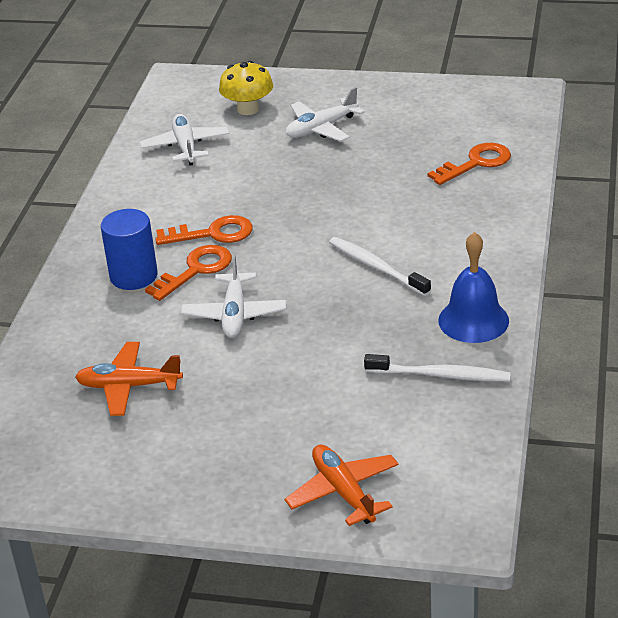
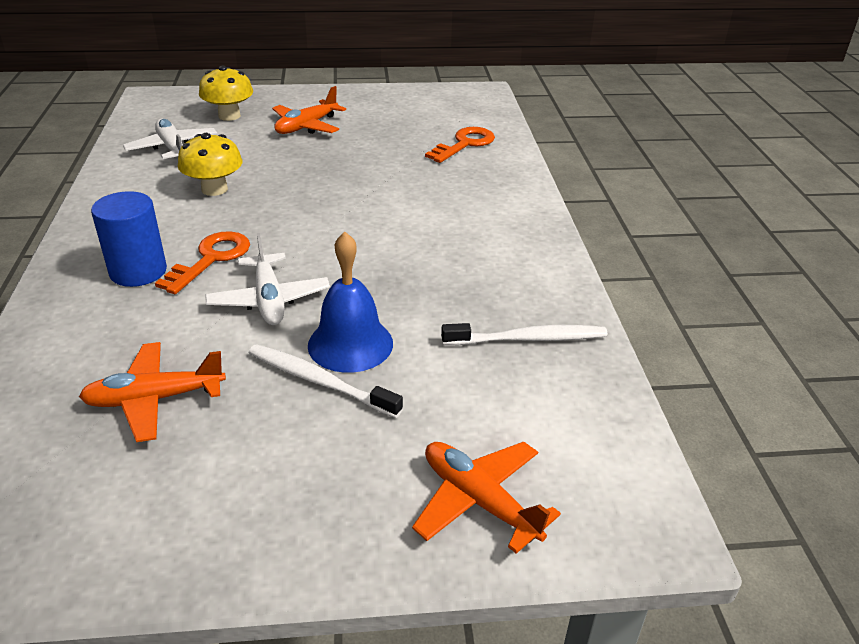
camera: 20 degrees left, 0 degrees up
(212, 233) = (221, 222): orange key -> none
(214, 197) = (214, 189): none -> yellow mushroom
(321, 128) = (306, 126): white plane -> orange plane
(376, 267) = (409, 238): white toothbrush -> white toothbrush (319, 381)
(473, 320) = (533, 278): blue bell -> blue bell (350, 344)

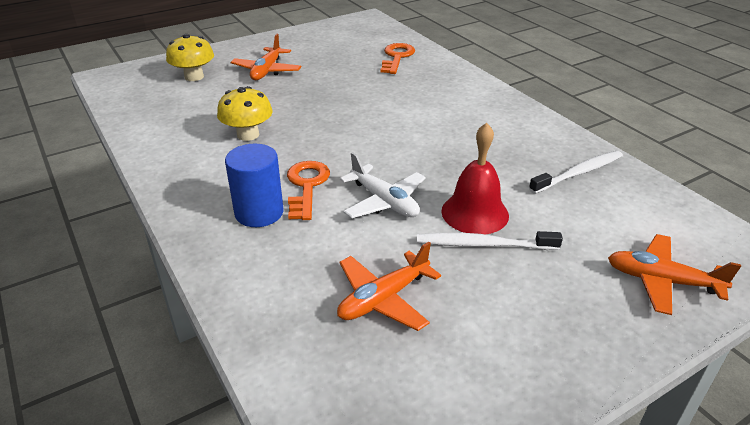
camera: 25 degrees left, 0 degrees up
(173, 149) = (175, 113): white plane -> none
(350, 344) = (475, 213): blue bell -> red bell

